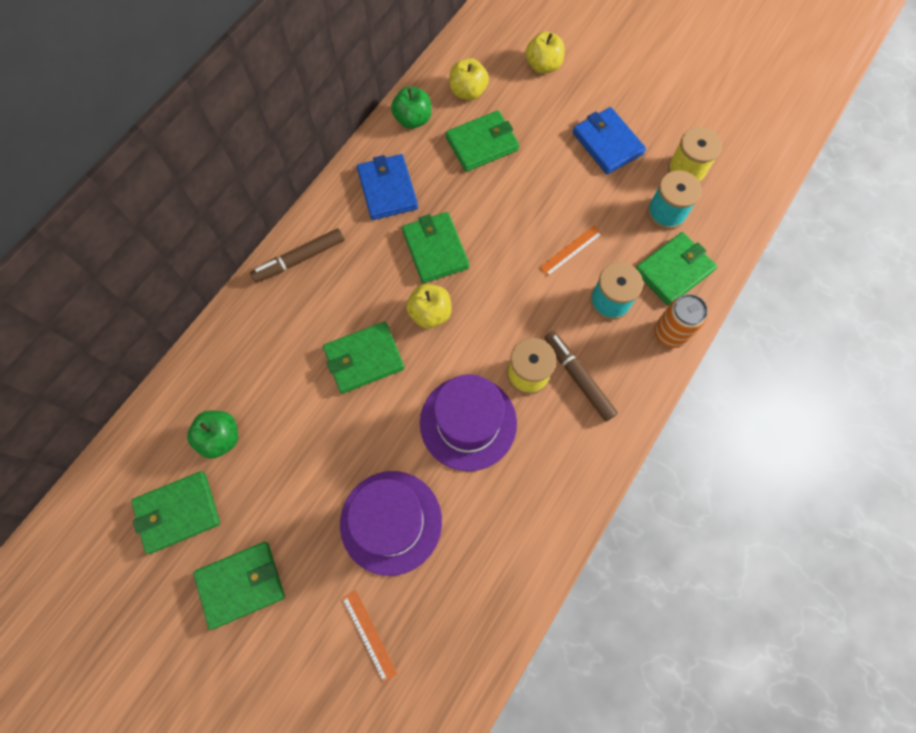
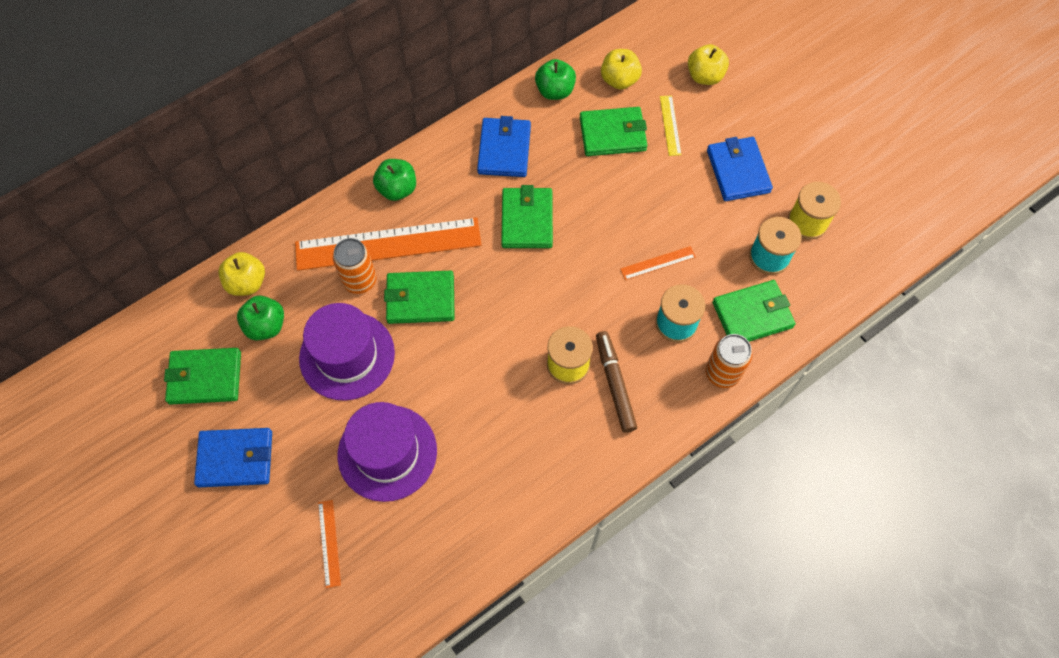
camera: 20 degrees right, 5 degrees down
(241, 584) = (235, 459): green wallet -> blue wallet
(297, 361) = (360, 280): none -> orange can
(299, 259) = (397, 189): brown marker -> green apple
(311, 315) = (388, 244): none -> orange ruler
(430, 313) = (498, 278): yellow apple -> yellow apple (247, 283)
(468, 423) = (493, 389): purple hat -> purple hat (347, 355)
(530, 120) = (670, 125): none -> yellow ruler

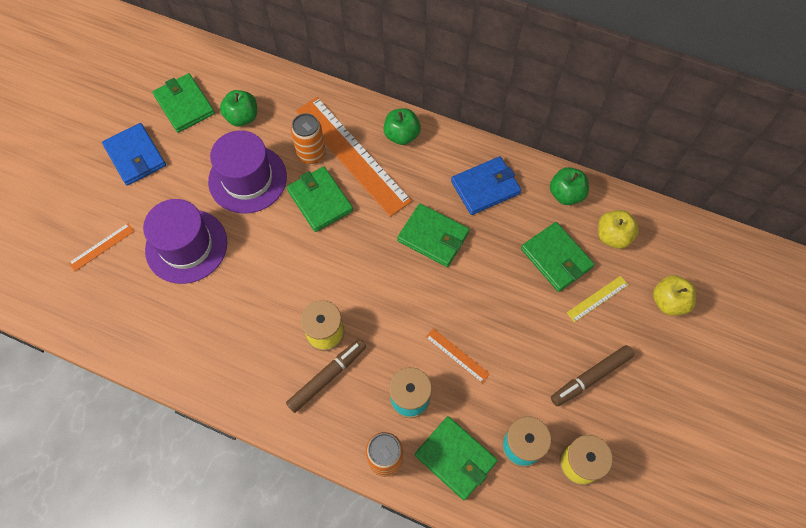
camera: 60 degrees right, 0 degrees up
(247, 283) = (268, 87): yellow apple -> none
(527, 220) = (433, 237): green wallet -> green wallet turned 60 degrees clockwise
(738, 171) = (591, 377): blue wallet -> brown marker

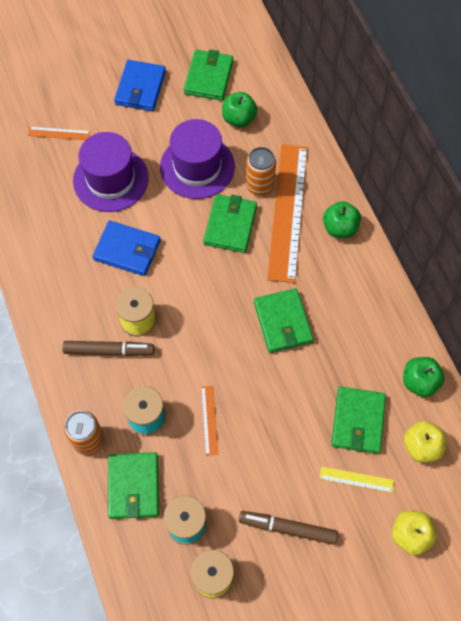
camera: 45 degrees right, 0 degrees up
(485, 187) = (361, 321): blue wallet -> blue wallet (127, 250)

